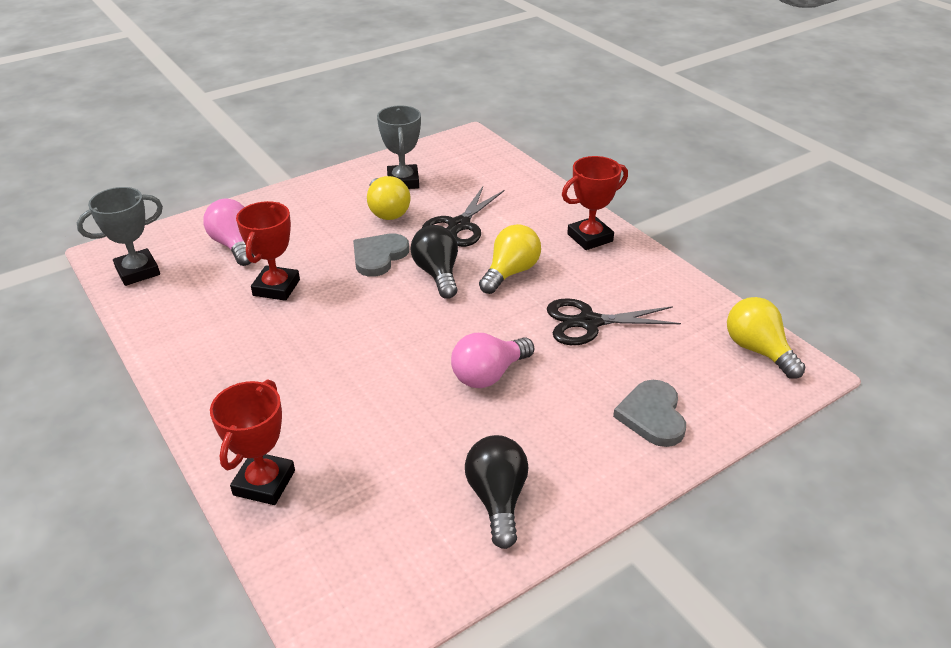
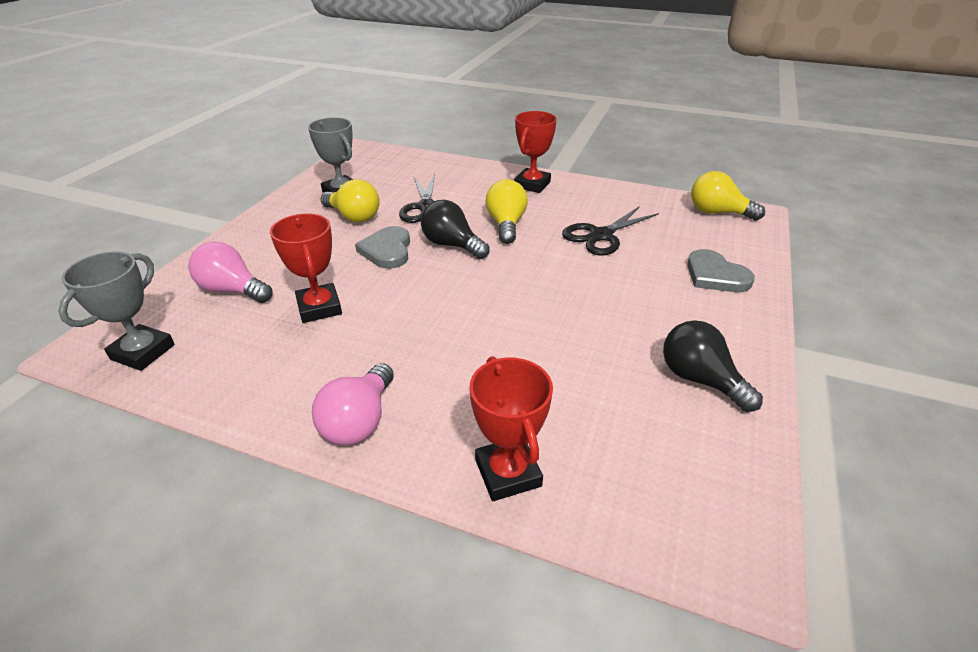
camera: 35 degrees left, 0 degrees up
(489, 375) = (580, 297): pink light bulb -> pink light bulb (359, 421)

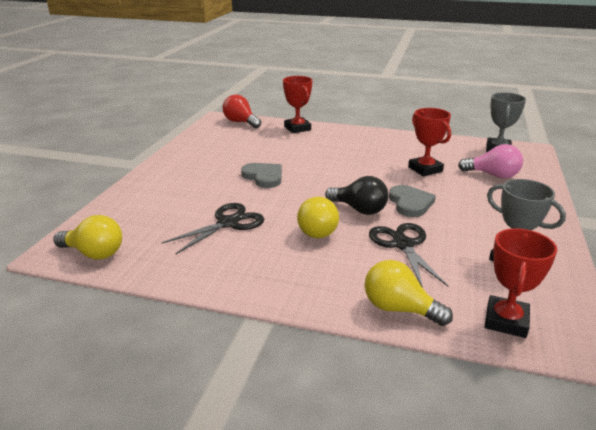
camera: 175 degrees right, 10 degrees down
(354, 216) = (467, 231): yellow light bulb -> yellow light bulb (399, 309)
(359, 421) = (365, 136): pink light bulb -> none
(532, 184) = (293, 283): red trophy -> red trophy (506, 321)
(664, 524) = (241, 122): none -> red light bulb
(700, 379) = (202, 152): black light bulb -> none
(715, 275) = (151, 197): grey heart -> grey heart (263, 177)

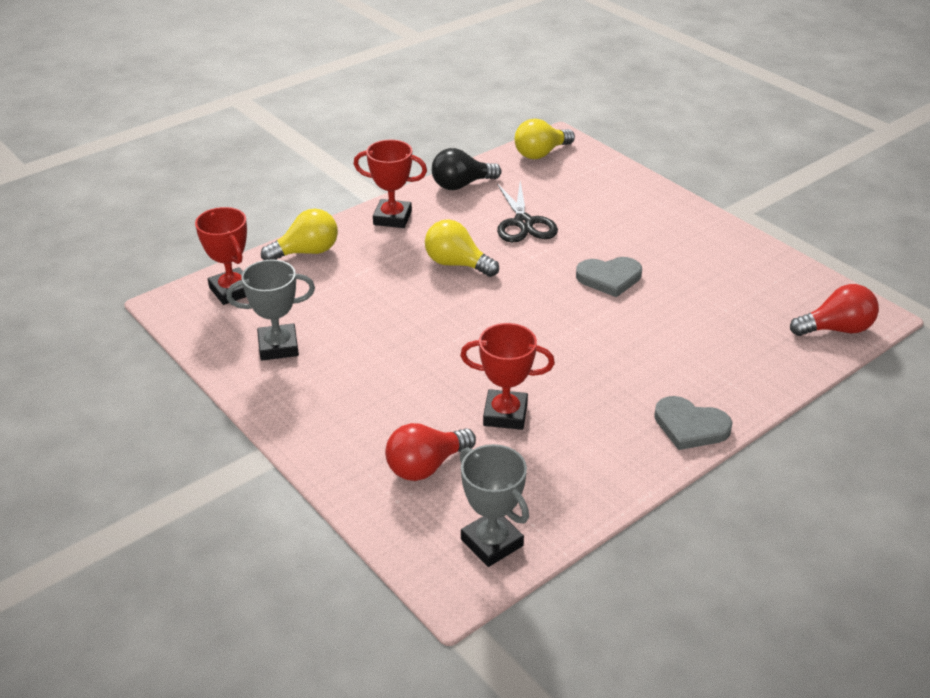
camera: 125 degrees right, 10 degrees up
(297, 128) = (765, 373): red trophy -> red trophy (392, 218)
(359, 209) = (465, 307): black light bulb -> black light bulb (461, 185)
(403, 245) = (375, 299): black scissors -> none
(410, 203) = (438, 348): grey heart -> grey heart (690, 426)
(493, 175) = (426, 466): pink light bulb -> red light bulb

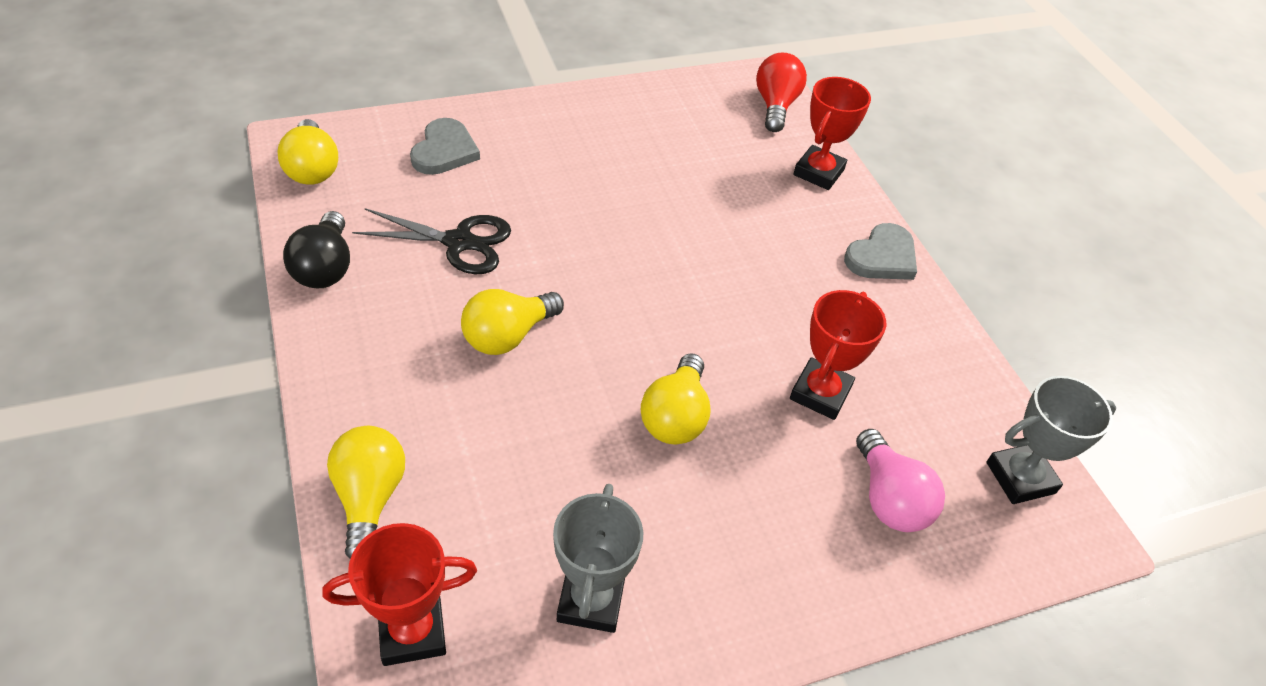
camera: 75 degrees left, 10 degrees up
(392, 218) = (352, 367): red trophy -> red trophy (818, 172)
(426, 466) = (889, 498): red light bulb -> pink light bulb
(436, 349) = (675, 416): none -> yellow light bulb
(609, 278) = (615, 215): grey heart -> grey heart (444, 151)

